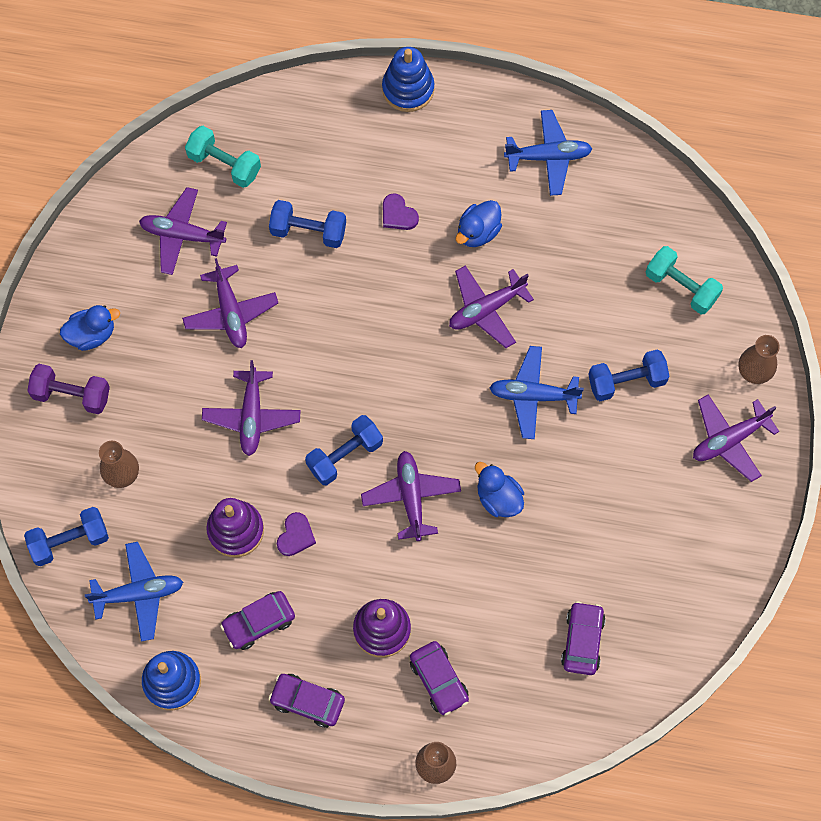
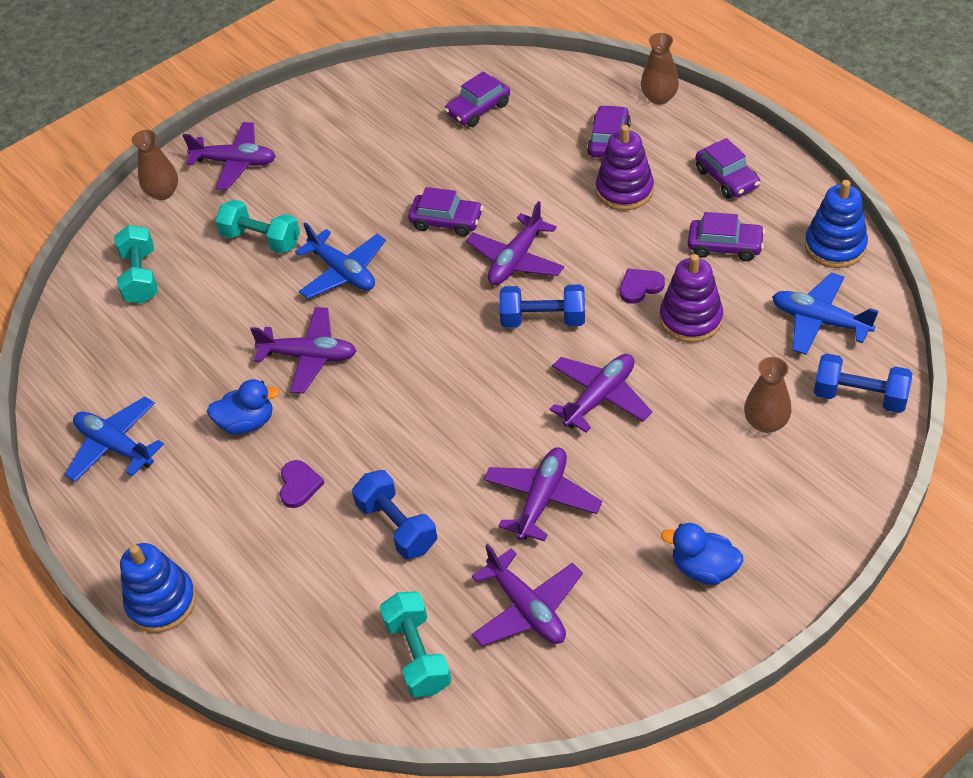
camera: 135 degrees left, 20 degrees down
(71, 395) = (768, 523): purple dumbbell -> none
(498, 498) = (446, 221): blue duck -> purple car
(626, 381) = (261, 239): blue dumbbell -> turquoise dumbbell

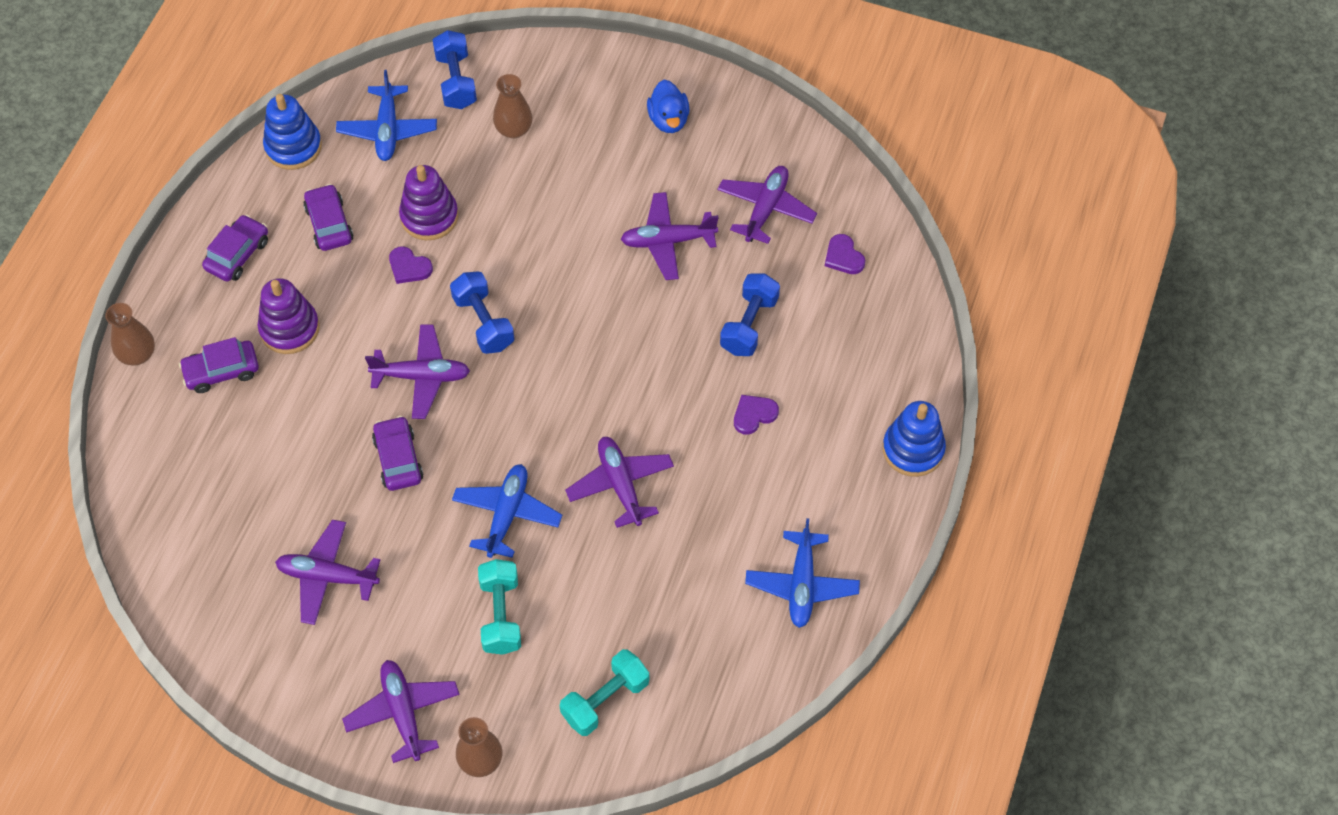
camera: 125 degrees left, 10 degrees up
(247, 422) = (717, 492): blue duck -> none
(418, 655) = (843, 257): turquoise dumbbell -> purple heart
(478, 109) = (219, 512): purple car -> none
(600, 397) = (547, 245): purple plane -> purple plane (327, 576)

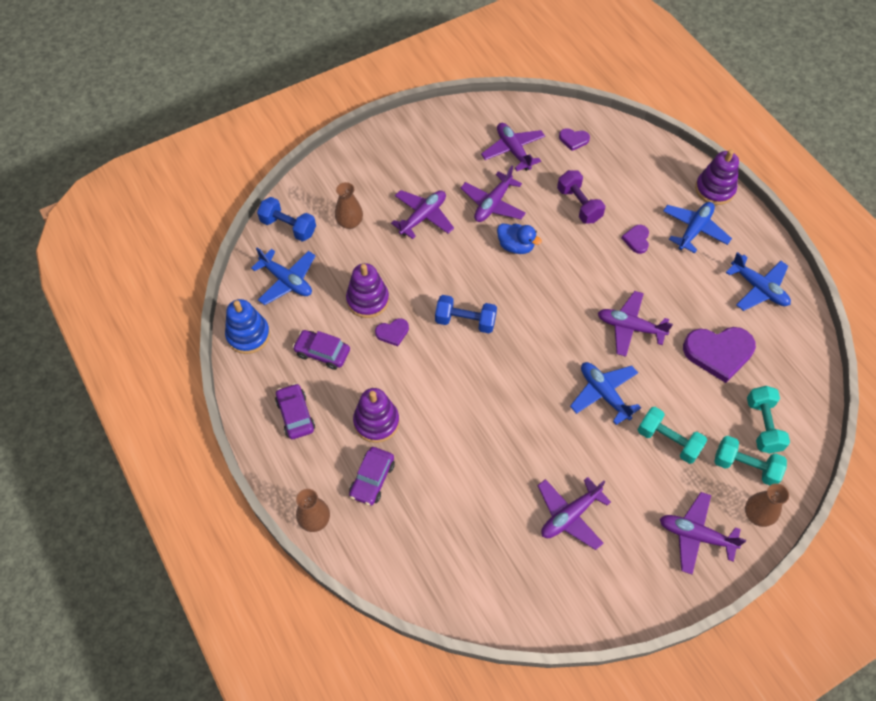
camera: 50 degrees left, 0 degrees up
(398, 459) = (520, 424): purple car -> none
(422, 376) = (474, 375): purple plane -> purple plane (423, 217)
(533, 713) = (745, 466): none -> turquoise dumbbell
(667, 596) = (718, 352): none -> purple heart
(668, 120) = (415, 152): blue duck -> blue duck (516, 246)
(749, 325) = (579, 205): blue dumbbell -> purple dumbbell
(827, 465) = (694, 230): none -> blue plane
(913, 449) = (714, 189): blue stacking toy -> purple stacking toy

